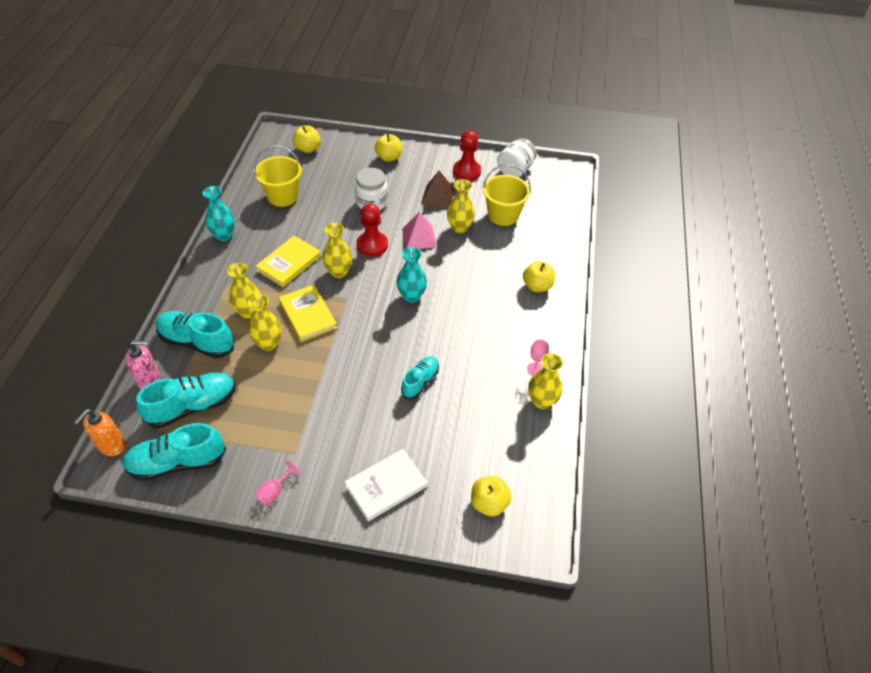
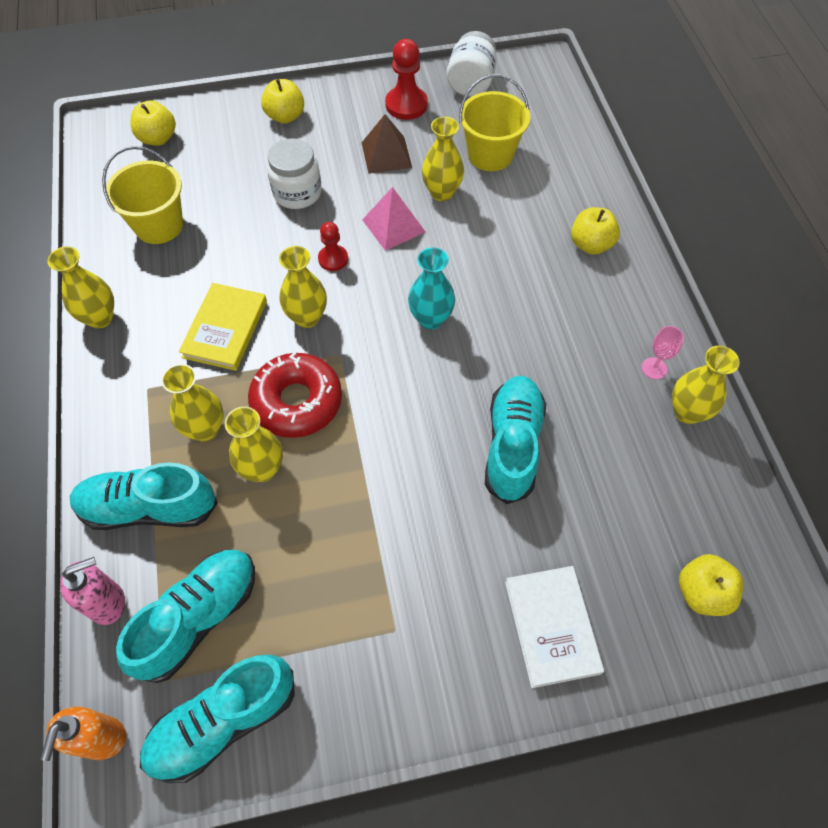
camera: 20 degrees left, 10 degrees up
(224, 235) = (100, 318): turquoise vase -> yellow vase
(274, 491) = (397, 704): pink goblet -> none
(307, 315) = (297, 401): yellow book -> red donut
(372, 245) = (333, 259): red pawn -> red pawn, size x0.62
(386, 486) = (552, 626): white book -> white book turned 45 degrees counterclockwise
(420, 381) = (512, 445): turquoise shoe -> turquoise shoe, size x1.63

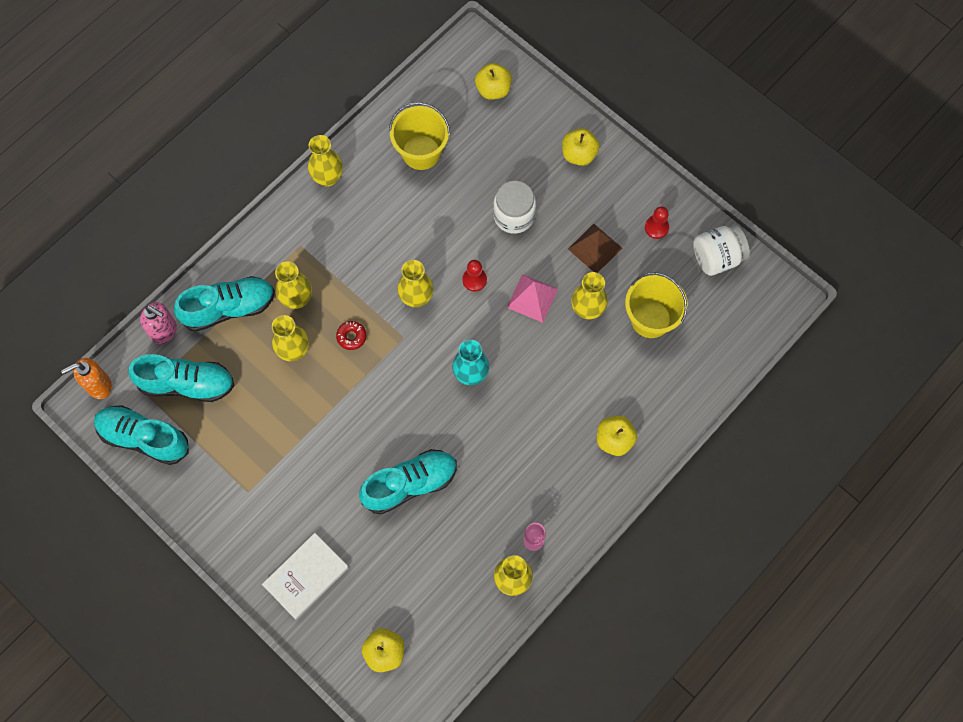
camera: 55 degrees right, 10 degrees up
(149, 508) = (229, 308): turquoise shoe -> turquoise shoe turned 105 degrees clockwise
(225, 329) = (372, 256): yellow book -> none
(297, 401) = (351, 337): red donut -> red donut, size x0.44
(406, 105) = (656, 227): red pawn -> red pawn, size x0.62

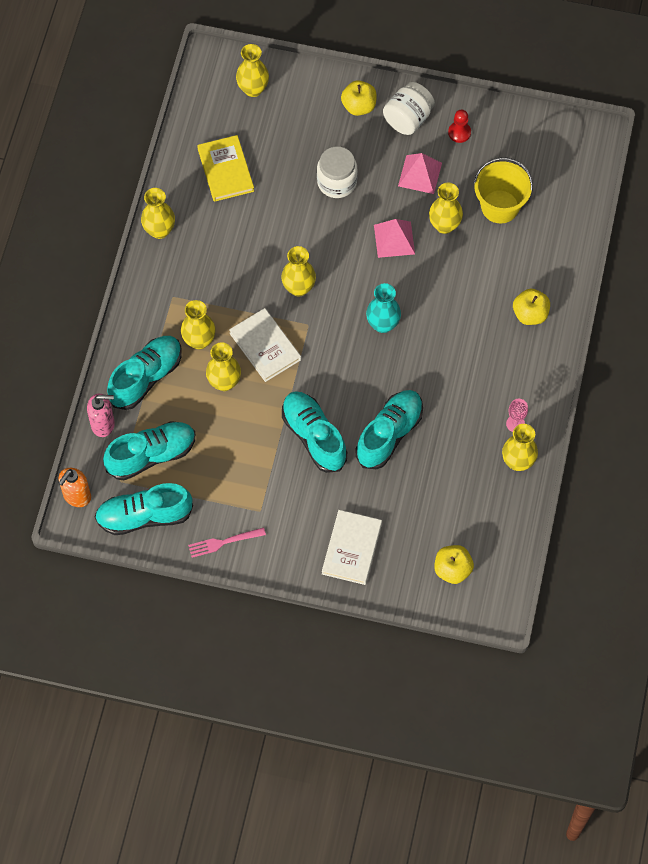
camera: 30 degrees left, 5 degrees down
(196, 503) = (224, 542): none -> pink fork
(340, 447) = (314, 436): none -> turquoise shoe
(351, 337) = (265, 346): red donut -> white book
(421, 152) = (225, 170): yellow bucket -> yellow book
(474, 280) = (337, 249): red pawn -> none
(493, 90) = (253, 89): yellow apple -> yellow vase
(594, 248) = (420, 174): brown pyramid -> pink pyramid
(717, 257) = (522, 132): white jar -> white jar (408, 119)

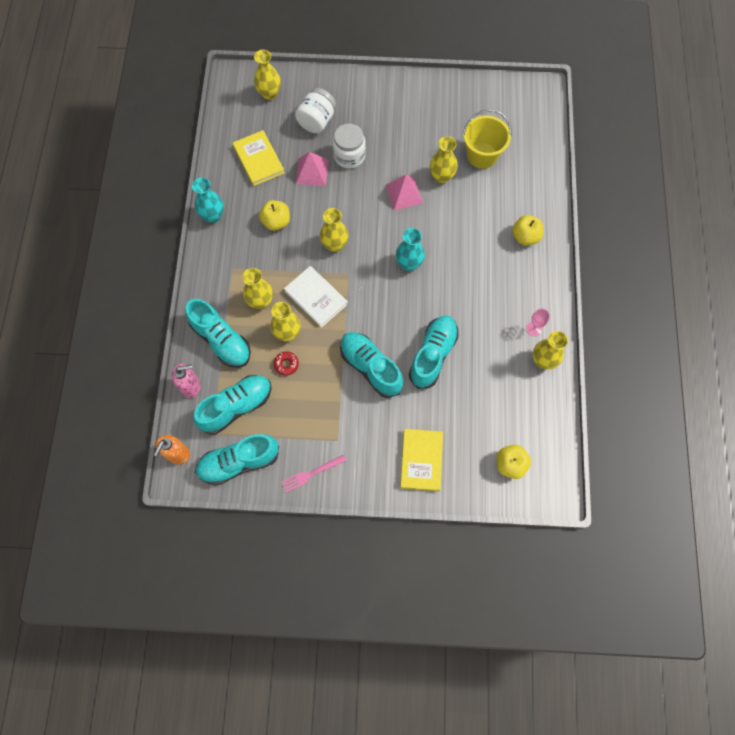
camera: 10 degrees left, 5 degrees up
(146, 377) = (221, 340): turquoise shoe -> turquoise shoe turned 105 degrees clockwise
(159, 230) = (213, 216): yellow vase -> turquoise vase
(217, 417) = (286, 364): none -> red donut
(352, 548) = (421, 460): white book -> yellow book
(359, 106) = (355, 95): yellow apple -> yellow apple (276, 222)
(408, 119) = (395, 98): white jar -> white jar (317, 121)
(420, 174) = (413, 140): pink pyramid -> pink pyramid (312, 171)
(459, 132) = (438, 103): red pawn -> none

